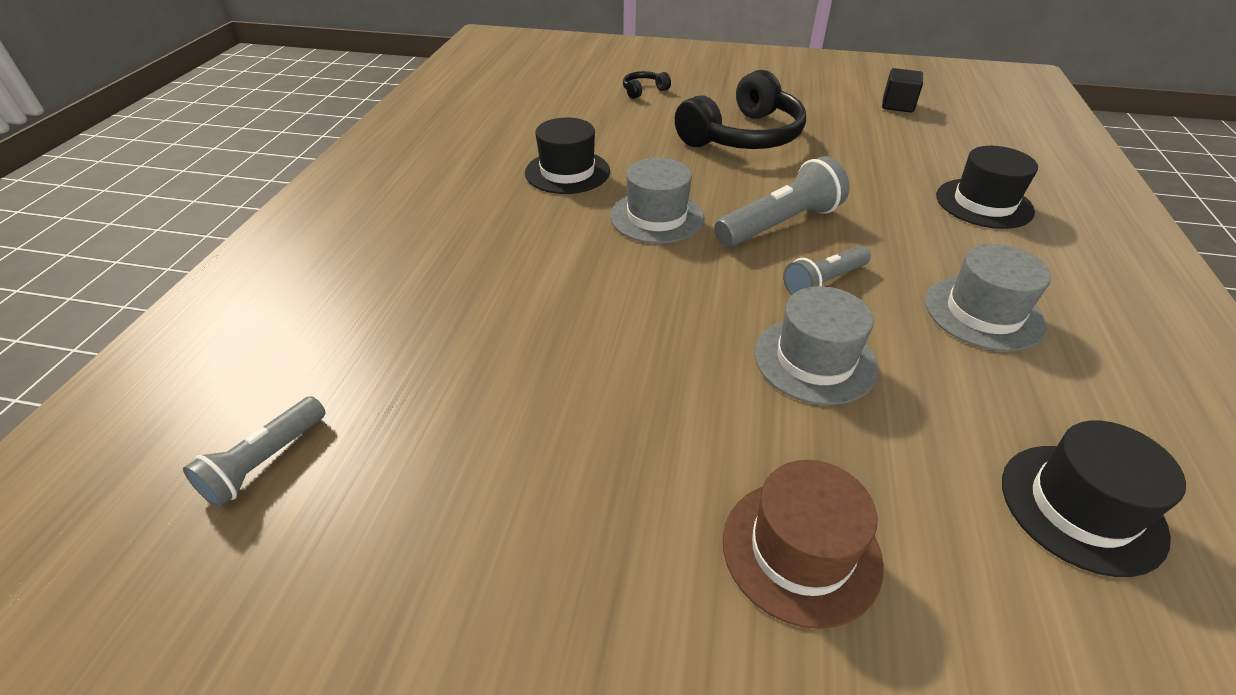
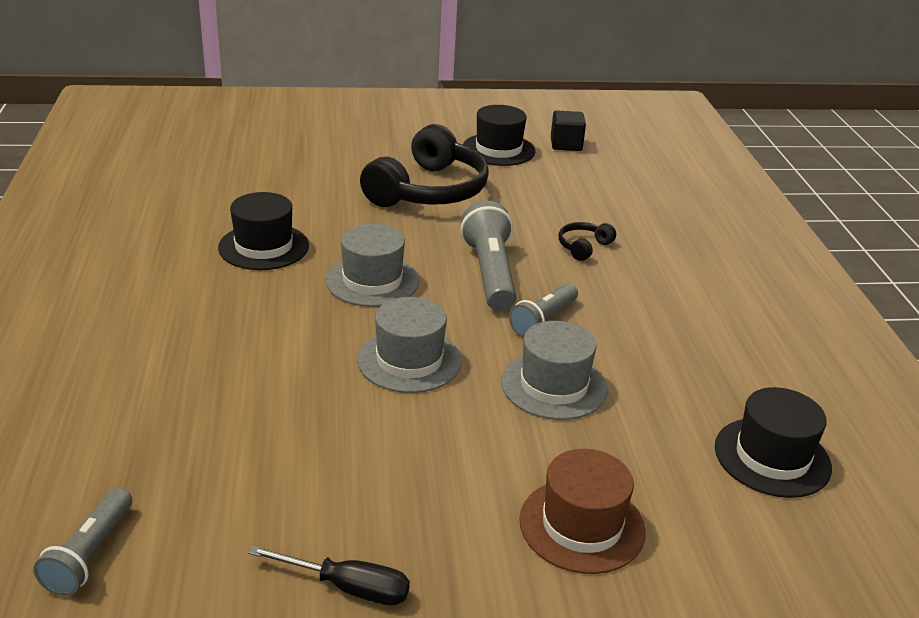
camera: 20 degrees left, 10 degrees down
(497, 568) = (348, 587): none -> black screwdriver
(644, 91) = (309, 151): black headphones -> black headphones (583, 247)
(780, 224) = (490, 273): grey flashlight -> grey flashlight turned 45 degrees counterclockwise
(983, 313) = (678, 327): grey hat -> grey hat (409, 360)
(984, 203) = (661, 232): black hat -> black hat (498, 149)

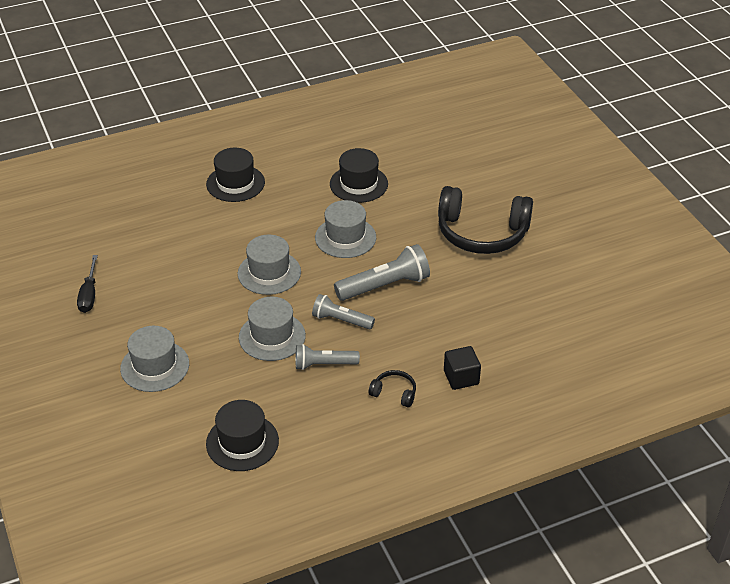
camera: 75 degrees right, 10 degrees up
(90, 554) = (86, 214): grey flashlight -> grey flashlight (324, 364)
(498, 149) = (579, 253): black hat -> black hat (235, 183)
(566, 144) = (620, 289): black cube -> black cube (461, 377)
(582, 525) = (155, 366): brown hat -> grey hat
(583, 247) = (449, 325): black headphones -> black headphones (394, 393)

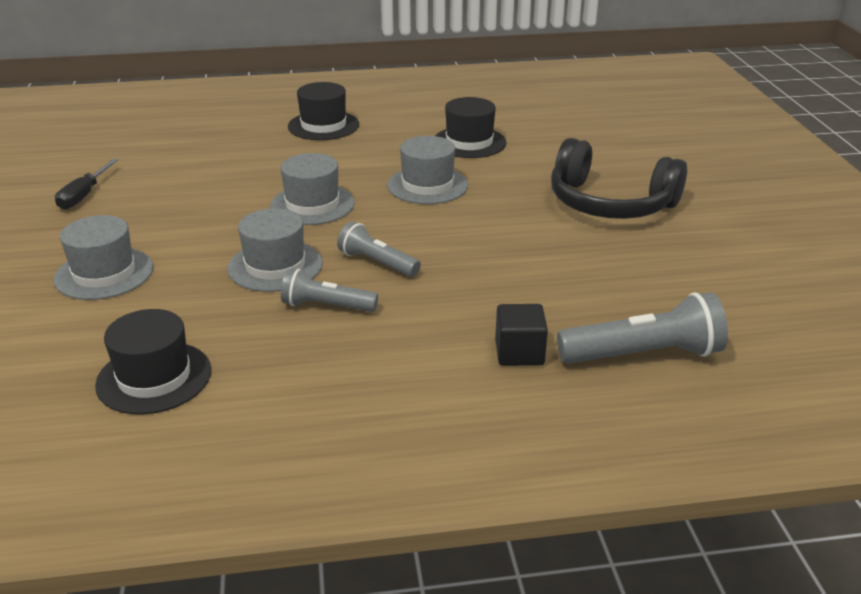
camera: 15 degrees right, 10 degrees down
(385, 286) = (455, 237): grey flashlight -> grey flashlight (644, 355)
(394, 393) = (409, 355): black headphones -> none

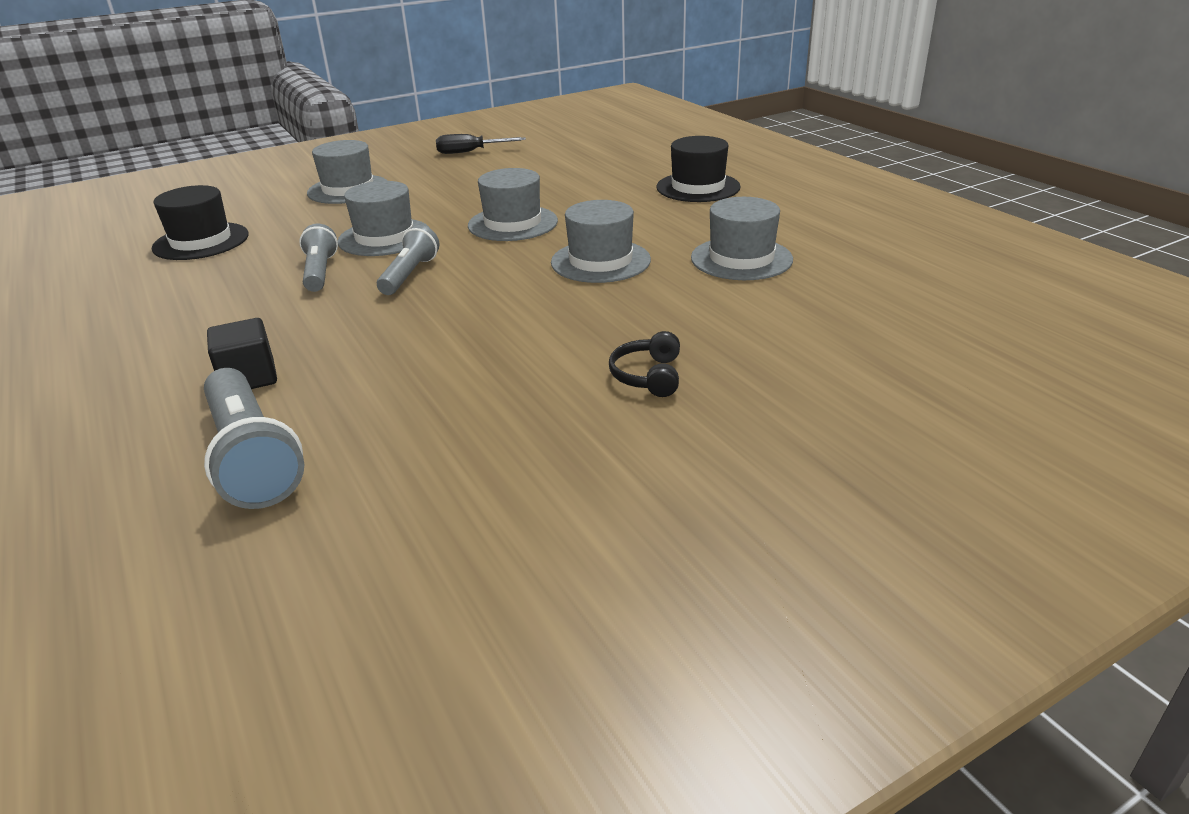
camera: 70 degrees right, 0 degrees up
(469, 142) = (741, 259): black hat -> grey hat
(610, 203) = (648, 376): black headphones -> black headphones, size x0.42

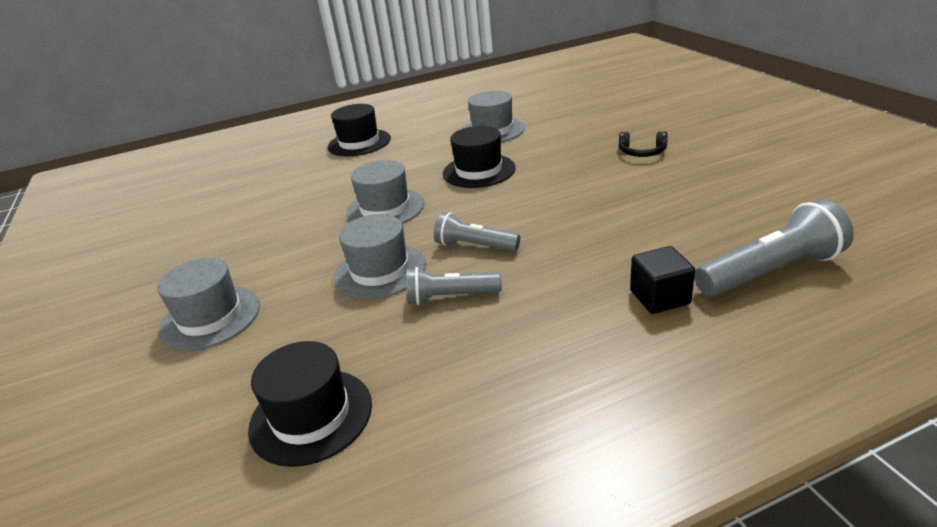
camera: 80 degrees left, 0 degrees up
(470, 152) = (160, 247): black screwdriver -> none
(600, 261) = (479, 171): grey hat -> black hat

